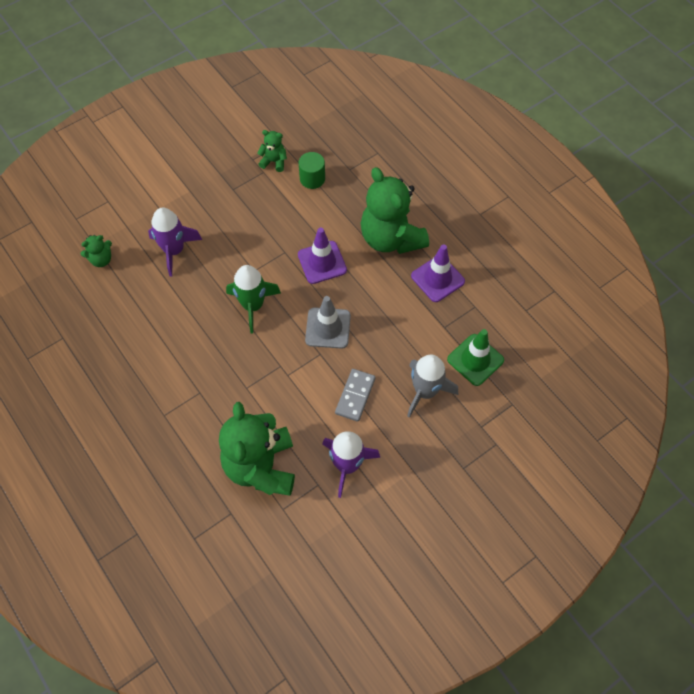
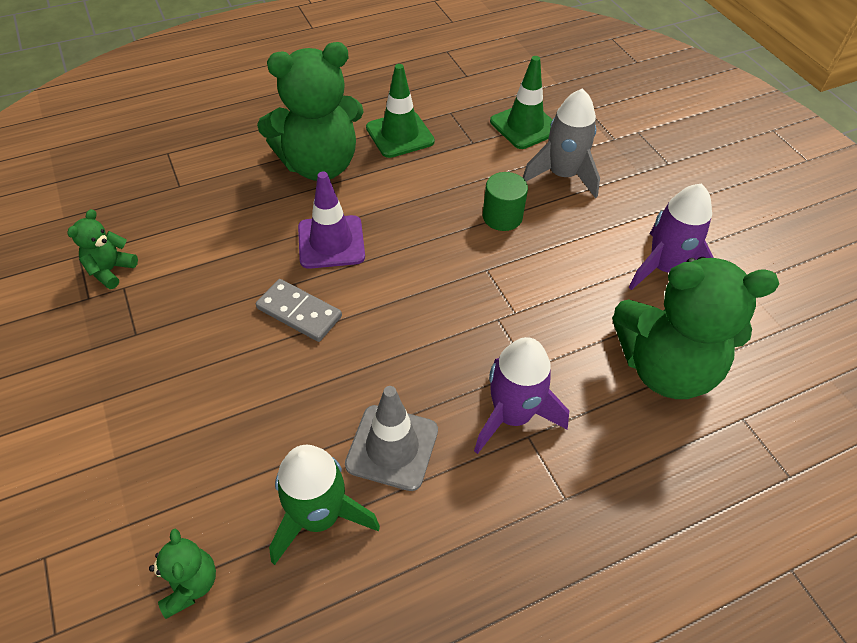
camera: 80 degrees left, 10 degrees down
(174, 250) = (225, 442): purple rocket -> purple rocket (512, 415)
(253, 306) = (381, 338): green rocket -> green rocket (319, 517)
(312, 179) = (172, 229): green cylinder -> green cylinder (502, 217)
(328, 328) = (446, 254): grey traffic cone -> grey traffic cone (392, 447)
(355, 396) = (560, 243): grey domino -> grey domino (299, 312)
(437, 279) = (400, 135): purple traffic cone -> green traffic cone

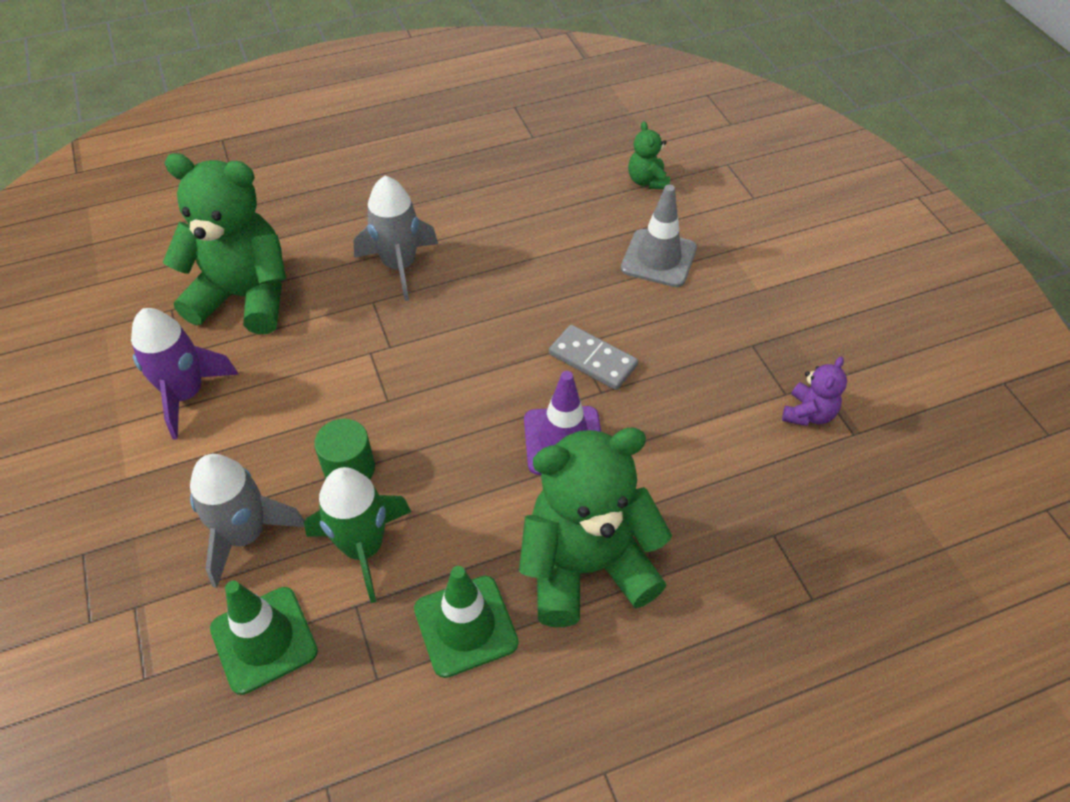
camera: 175 degrees left, 0 degrees up
(111, 270) = (808, 414): green teddy bear -> purple teddy bear
(319, 517) = (561, 210): green rocket -> green rocket (363, 548)
(392, 447) = (504, 248): grey traffic cone -> grey traffic cone (658, 258)
(512, 415) = (399, 266): purple rocket -> grey rocket

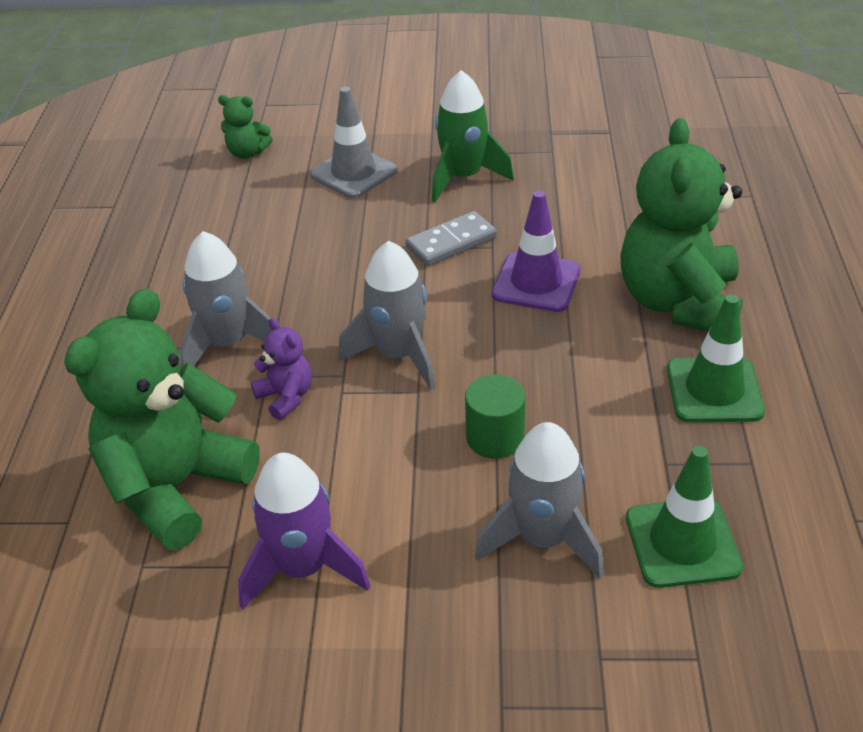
camera: 65 degrees left, 10 degrees down
(363, 548) = (599, 445): green rocket -> green rocket (463, 177)
(426, 373) = (398, 355): none -> grey rocket
(808, 414) = (579, 146): purple teddy bear -> purple teddy bear (286, 397)

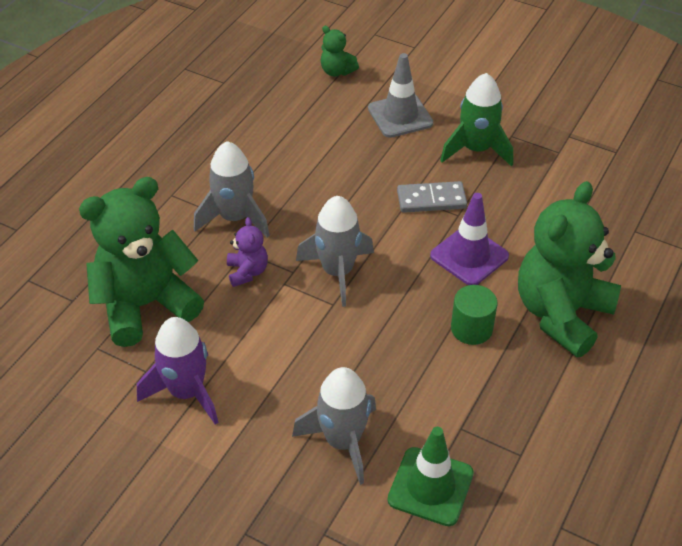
camera: 25 degrees right, 5 degrees up
(495, 437) = (360, 359): green cylinder -> green cylinder (471, 328)
(714, 390) = (535, 391): green traffic cone -> none

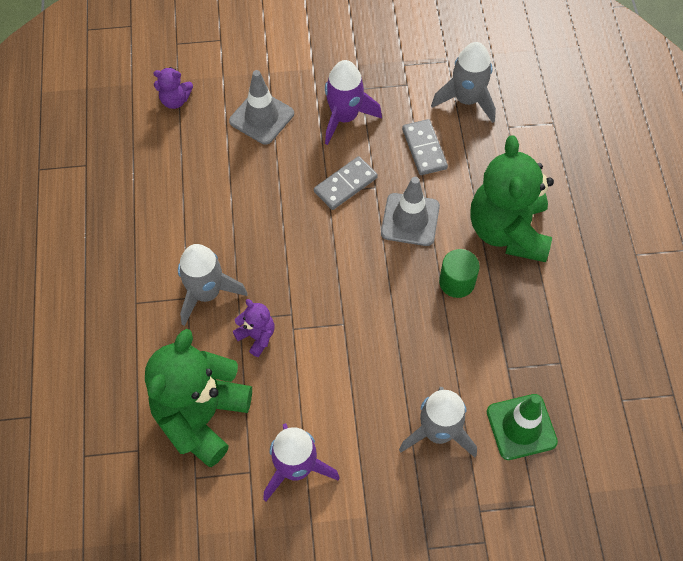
camera: 35 degrees left, 15 degrees up
(337, 71) = (175, 100): green teddy bear -> purple teddy bear
(337, 272) = (325, 293): grey rocket -> grey rocket (466, 100)
(469, 256) = (410, 219): purple traffic cone -> grey traffic cone
(476, 150) = (344, 117): green rocket -> purple rocket
(532, 208) = (424, 149): none -> grey domino

